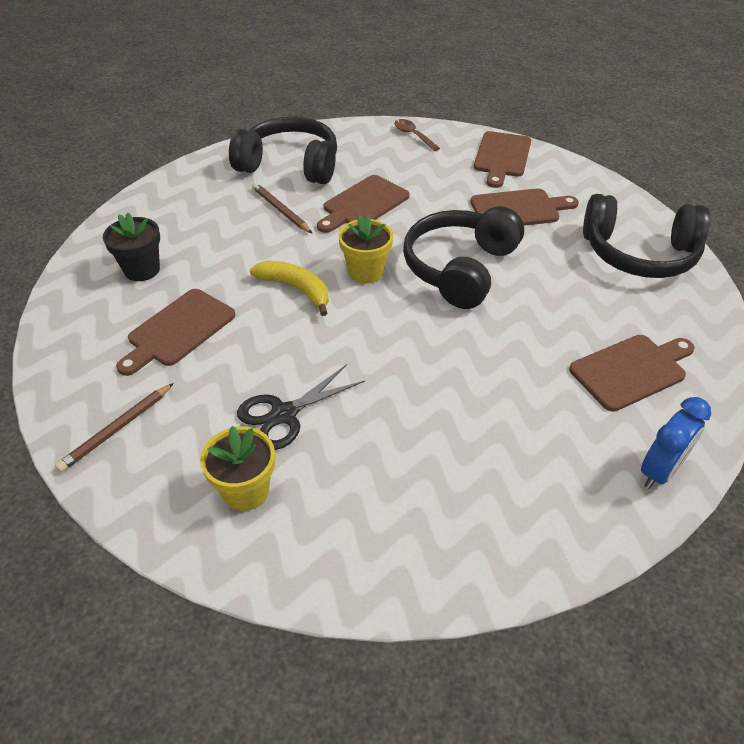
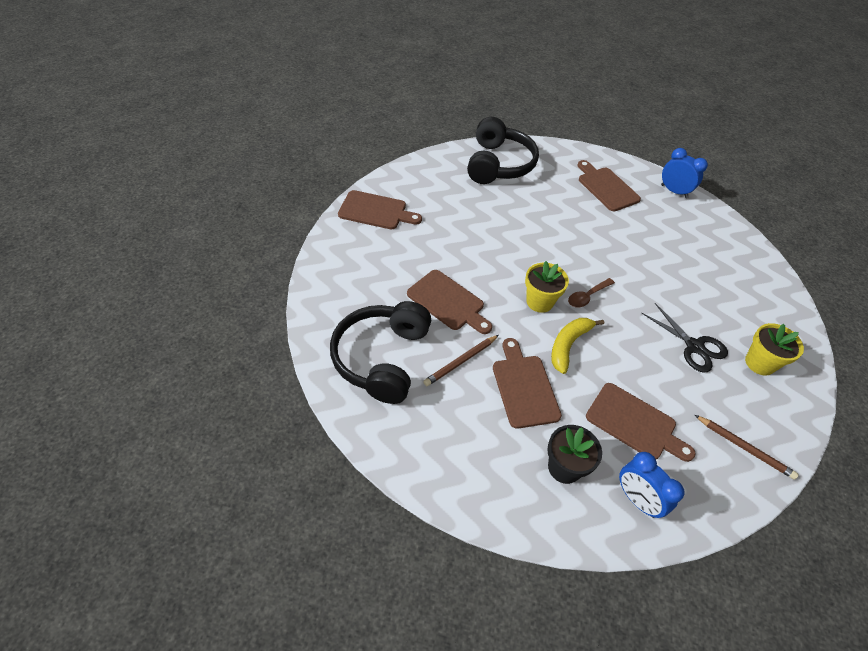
camera: 95 degrees left, 5 degrees up
(90, 317) = (637, 499): none -> blue clock
(413, 135) = (333, 263): brown spoon -> brown spoon (587, 296)
(460, 268) = (527, 249): black headphones -> none
(518, 209) = (451, 211): brown cutting board -> brown cutting board (524, 387)

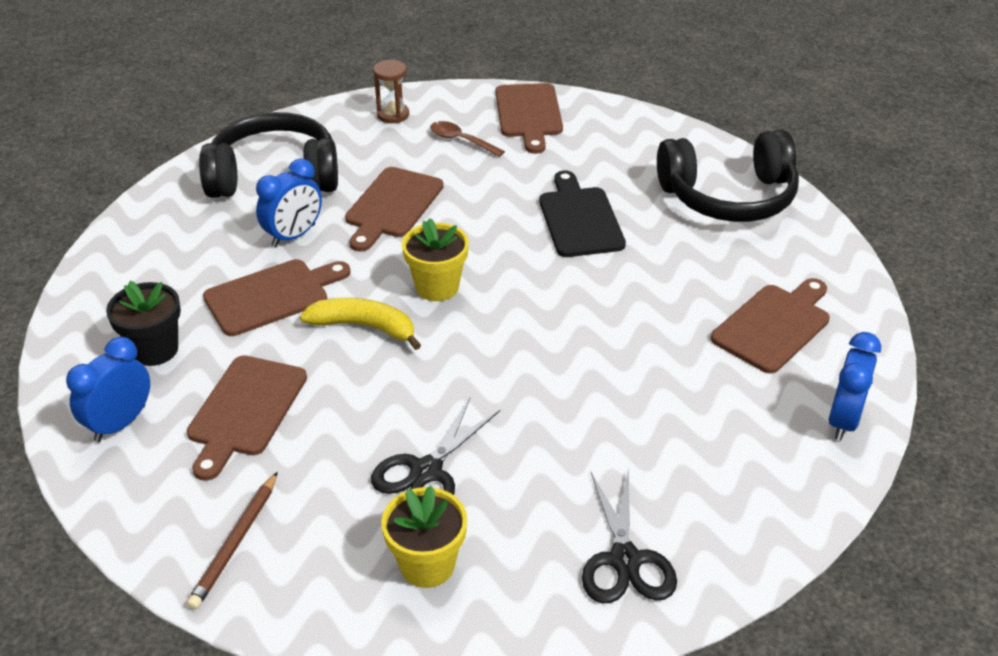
camera: 75 degrees right, 10 degrees down
(337, 275) = (393, 115): none -> brown hourglass
(461, 361) = (294, 236): brown pencil -> blue clock
(496, 224) = (579, 219): none -> black cutting board
(587, 296) = (475, 334): brown spoon -> brown spoon (461, 140)
(756, 289) = (625, 560): none -> black scissors

